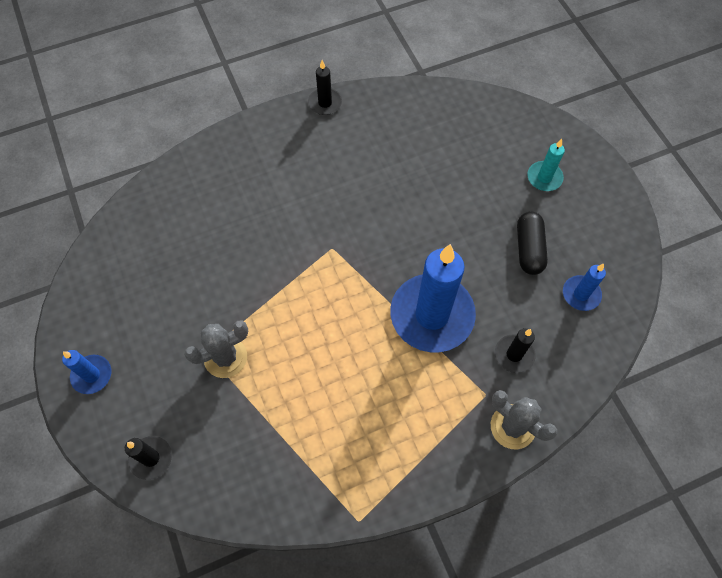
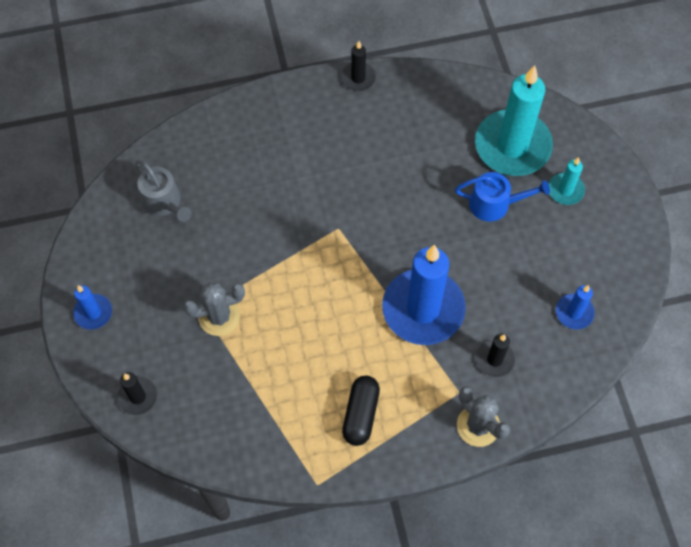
camera: 10 degrees right, 0 degrees up
(151, 250) = (164, 202): none -> grey watering can
(480, 201) = (494, 204): none -> blue watering can
(484, 144) = (512, 146): none -> turquoise candle
(528, 249) = (532, 260): black capsule -> black capsule (360, 414)

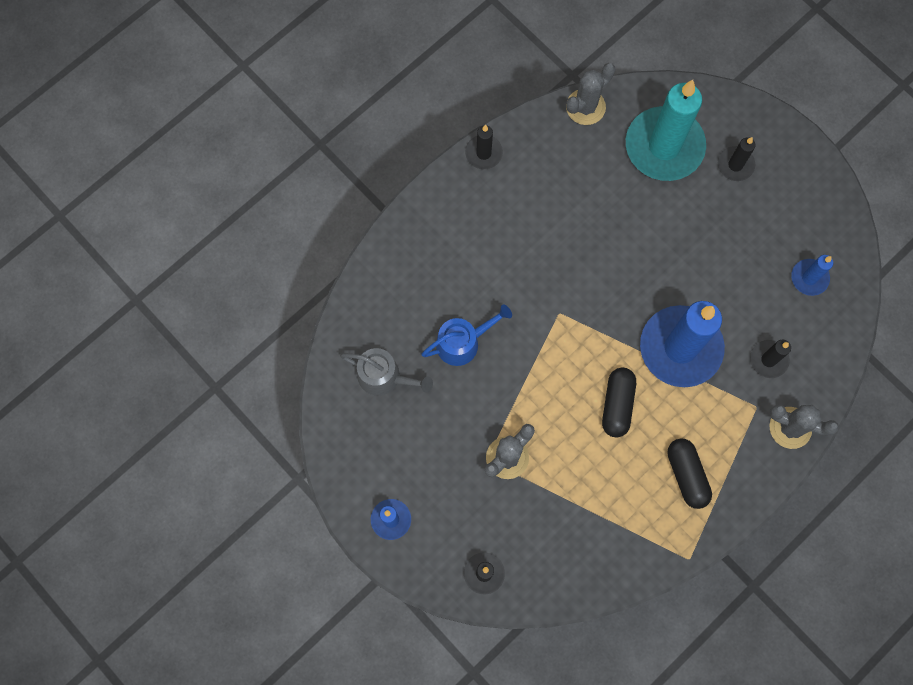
camera: 30 degrees left, 10 degrees up
(339, 325) = (617, 405): none -> black capsule
(465, 85) = (585, 107): none -> grey cactus
(494, 204) = (682, 212): blue watering can -> blue watering can (462, 342)
(565, 190) = (735, 165): turquoise candle -> black candle

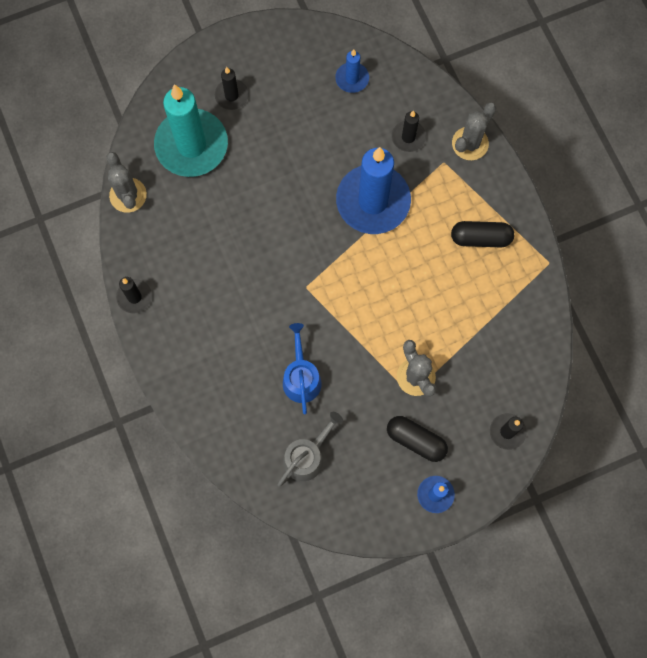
camera: 70 degrees left, 0 degrees up
(617, 405) = (403, 270): black capsule -> black capsule (416, 440)

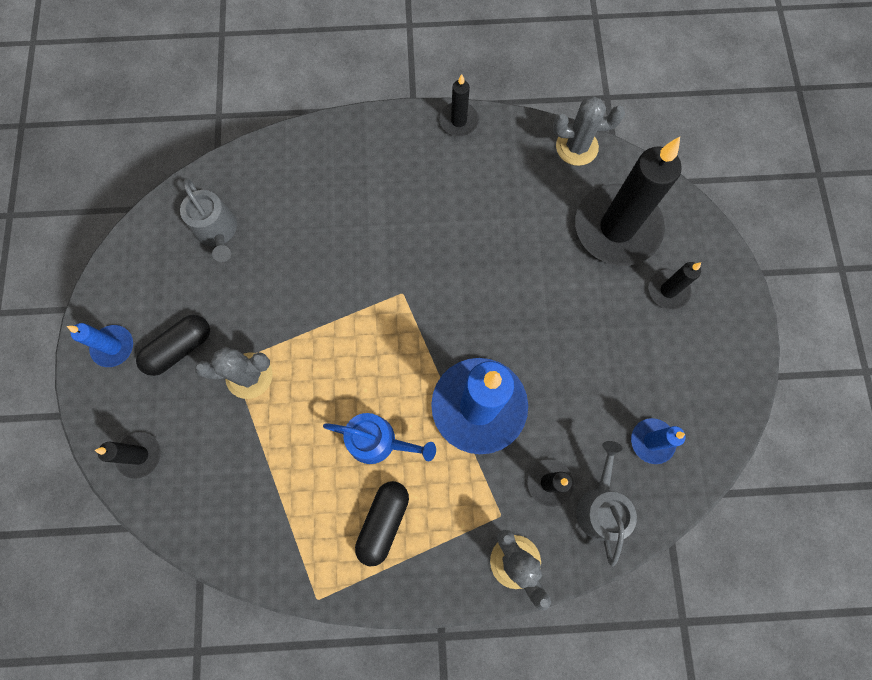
camera: 110 degrees right, 0 degrees up
(191, 145) = (617, 228): turquoise candle -> black candle
(301, 377) = (303, 253): blue watering can -> blue watering can (378, 441)
(410, 100) = (600, 506): none -> grey watering can

